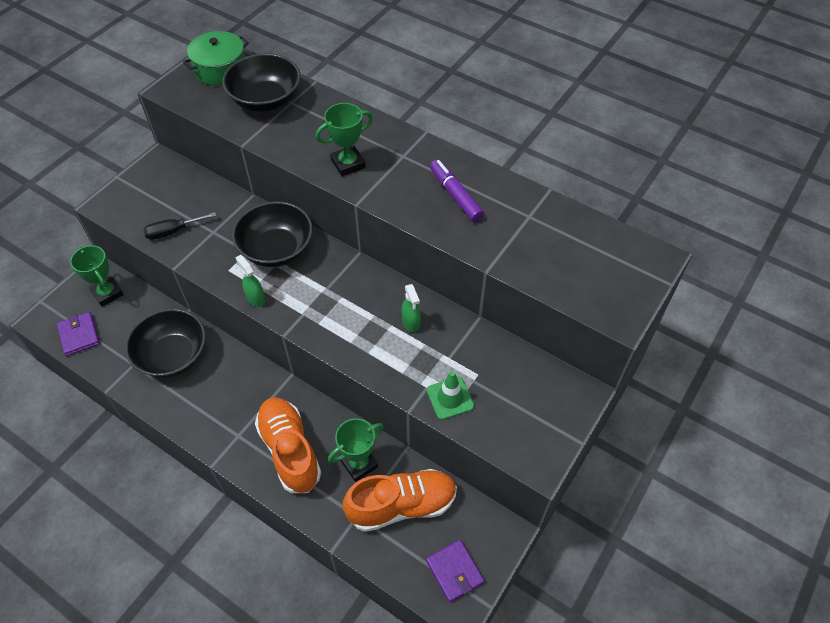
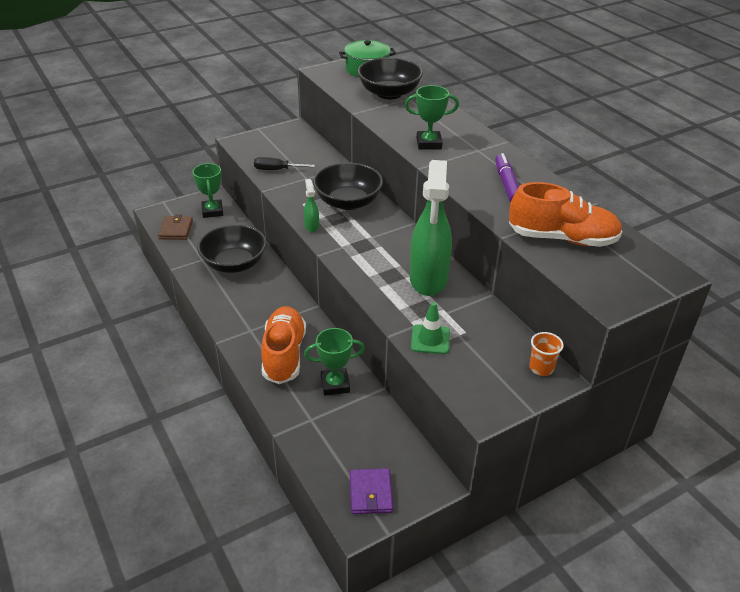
camera: 25 degrees right, 15 degrees down
(79, 335) = (176, 230): purple wallet -> brown wallet
(402, 505) = (353, 427): orange shoe -> orange shoe (562, 238)
(411, 322) = (428, 279): green spray bottle -> green spray bottle, size x2.44
(564, 388) = (541, 368): none -> orange cup

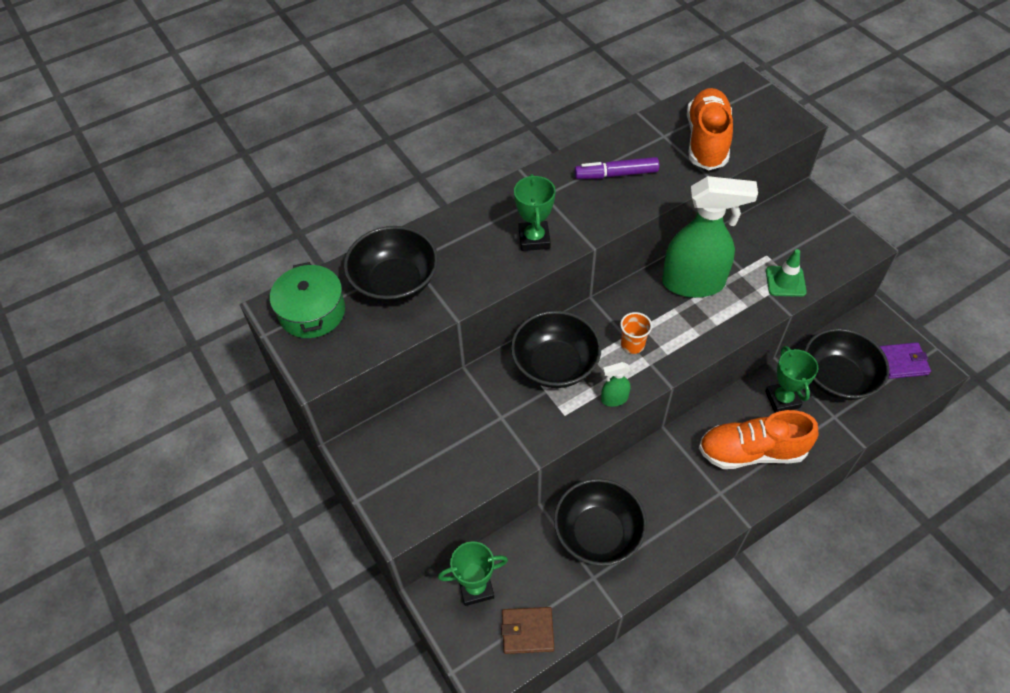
camera: 90 degrees left, 15 degrees up
(276, 170) = (481, 456): black screwdriver -> none
(355, 431) = (837, 378): none -> black bowl
(541, 368) = (798, 205): orange cup -> orange cup (632, 344)

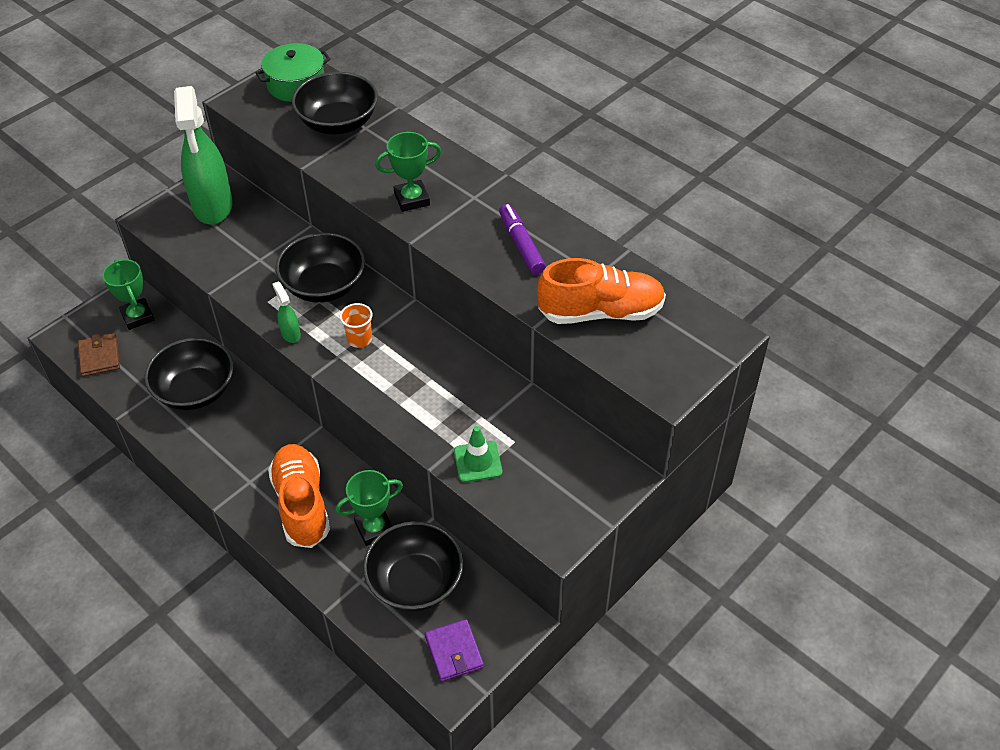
camera: 75 degrees right, 5 degrees down
(693, 283) = (454, 379): green spray bottle -> green spray bottle (213, 206)

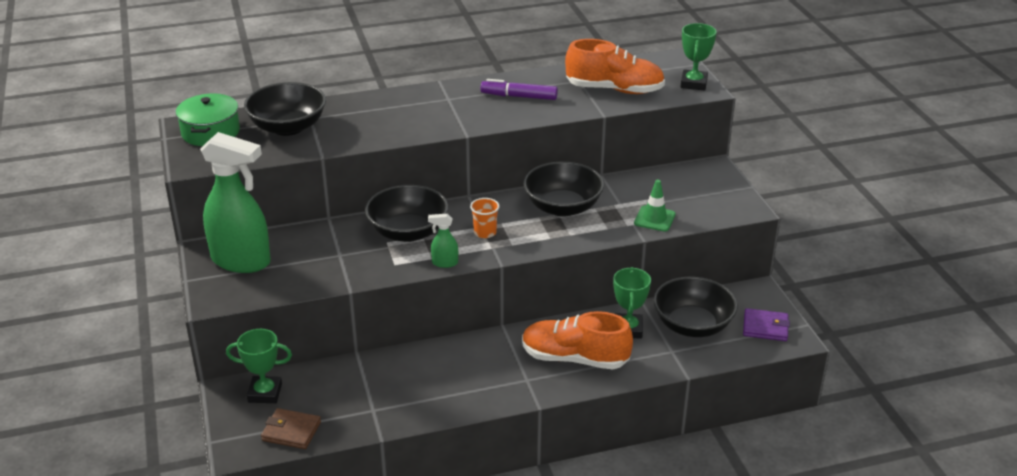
camera: 60 degrees left, 15 degrees down
(195, 391) = (395, 382): black bowl -> black bowl (562, 207)
(412, 199) = (420, 122): green trophy -> green trophy (693, 83)
(600, 312) = (614, 90): orange shoe -> orange shoe turned 75 degrees clockwise

